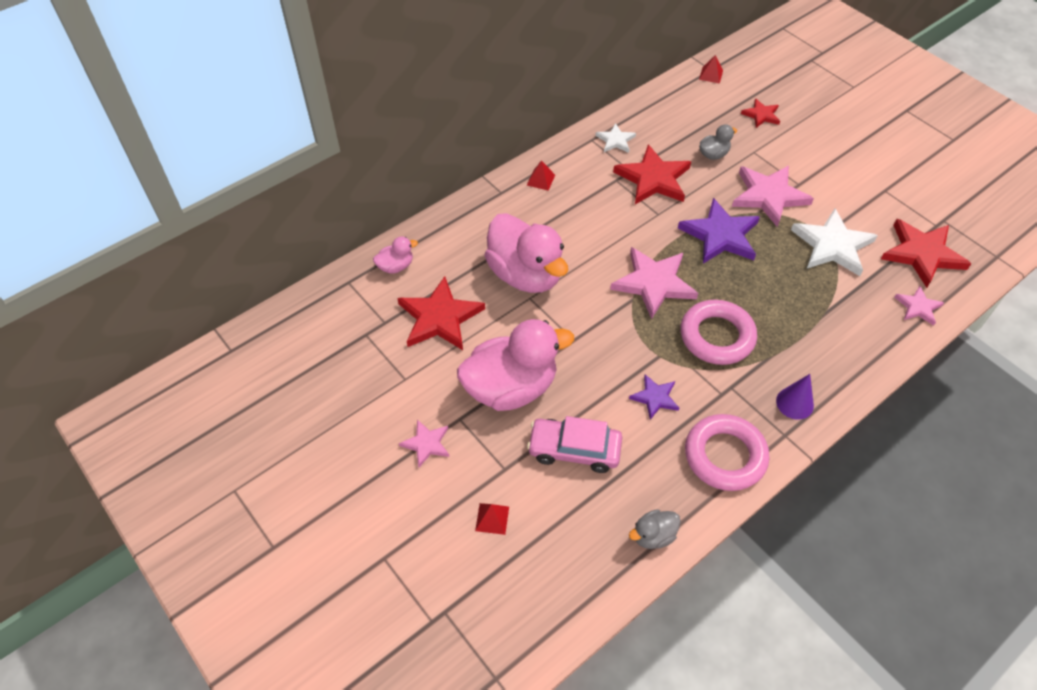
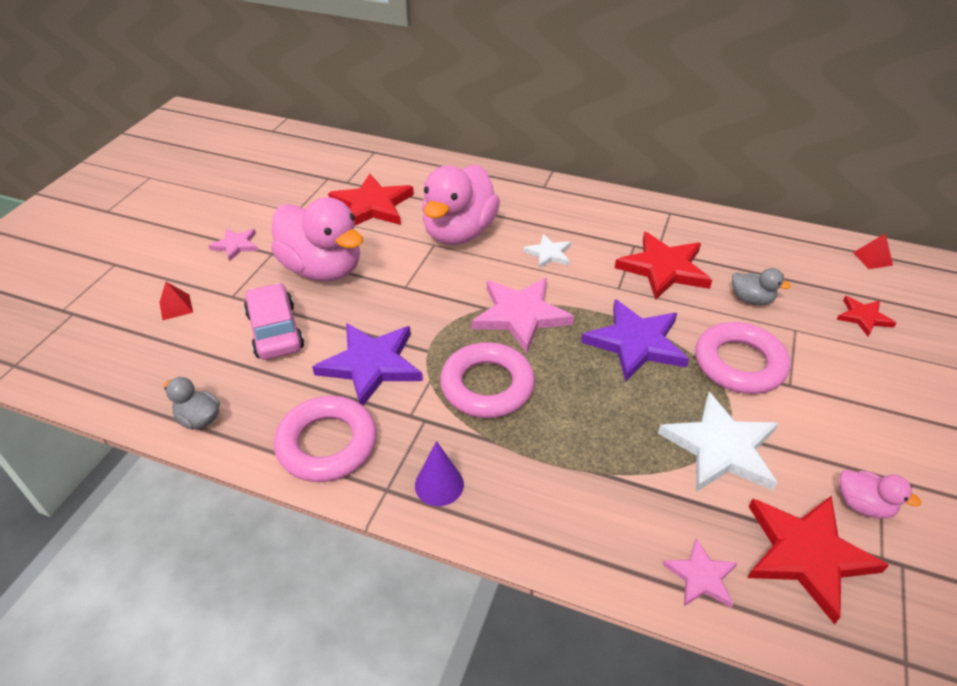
camera: 60 degrees right, 10 degrees down
(396, 266) = (409, 166): pink duck -> pink duck (863, 505)
(540, 180) = (582, 202): red pyramid -> none
(615, 140) = (687, 227): white star -> white star (548, 254)
(655, 397) = (371, 365): purple star -> purple star, size x1.87
(768, 196) = (739, 364): pink star -> pink ring

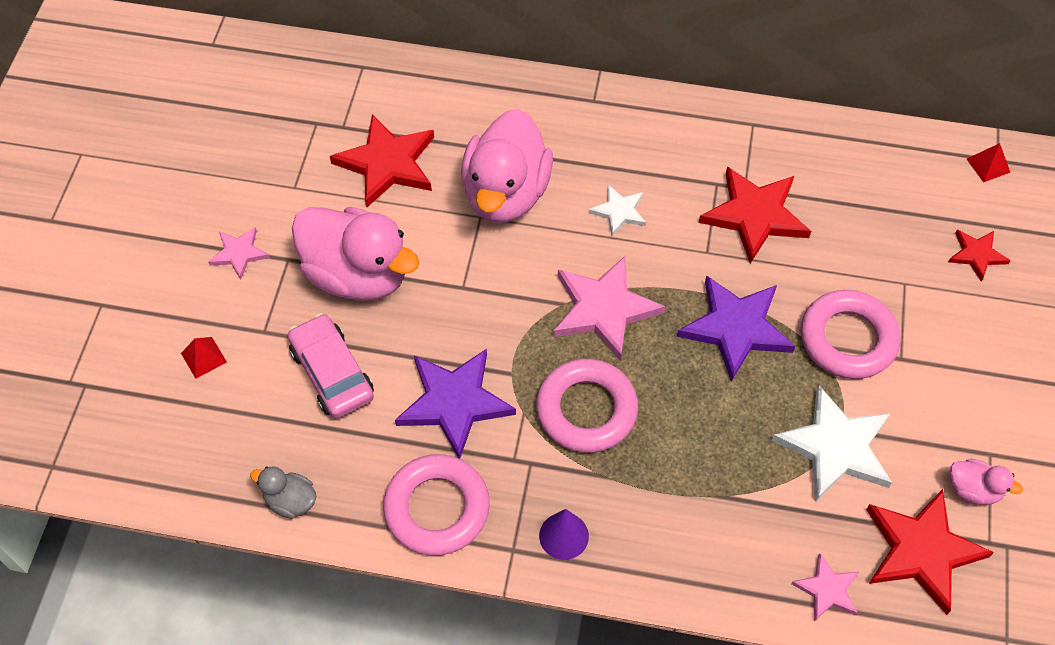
camera: 10 degrees left, 15 degrees up
(751, 299) = (855, 247): grey duck -> none

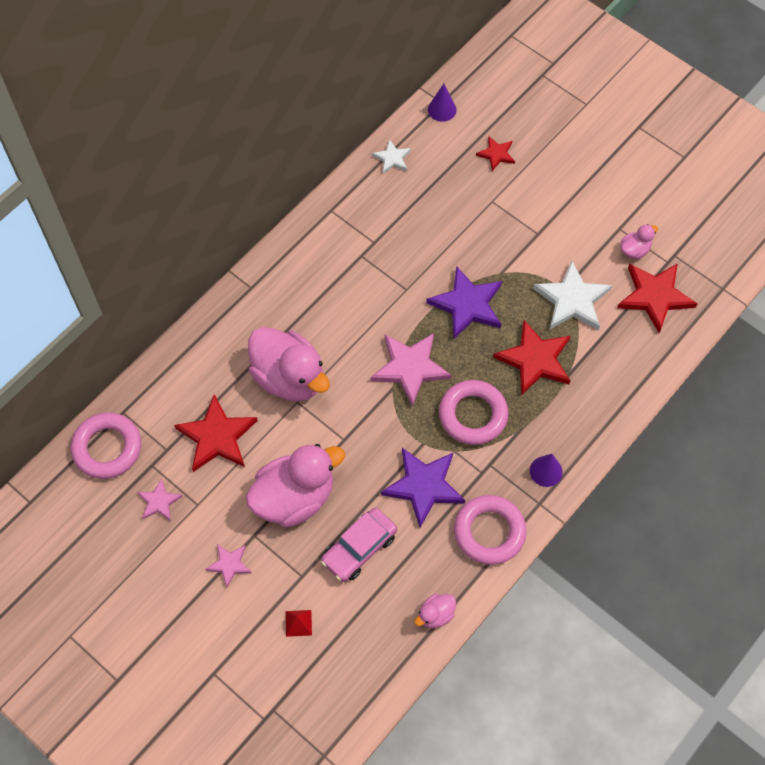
camera: 60 degrees left, 5 degrees up
(290, 501) = (435, 615): grey duck -> pink duck
(332, 373) = (359, 548): pink car -> pink car turned 45 degrees counterclockwise
(619, 212) = (346, 320): white star -> white star (392, 158)
(755, 215) = (397, 249): red star -> red star (535, 360)
(827, 589) = (651, 355): pink star -> pink star (159, 502)
(847, 339) = (510, 252): pink ring -> pink ring (107, 448)
(988, 165) = (442, 109): red pyramid -> purple cone

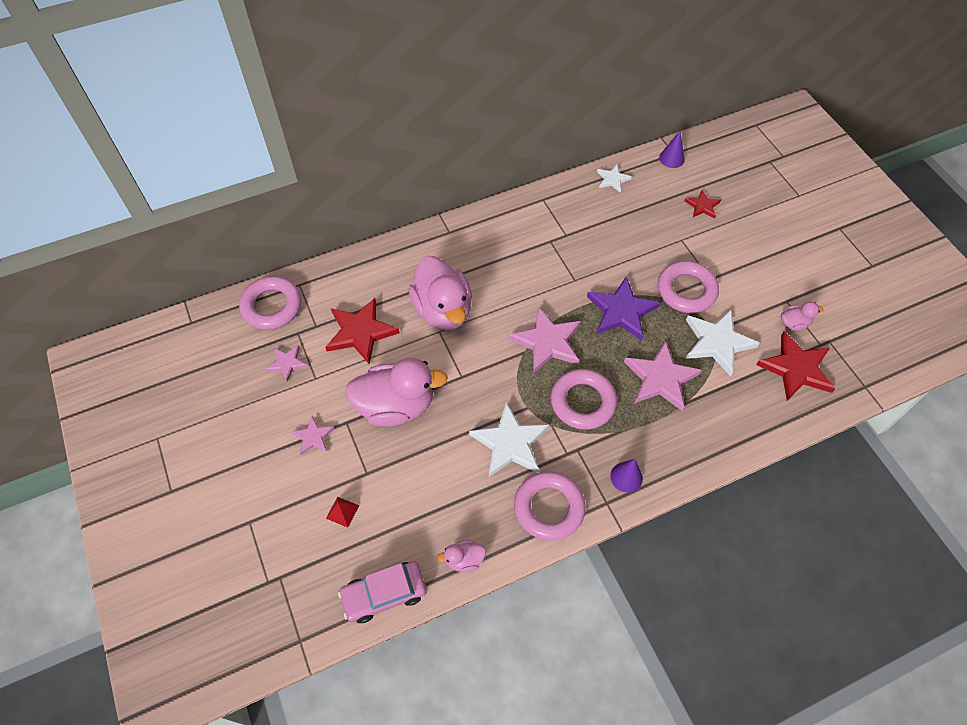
camera: 25 degrees right, 5 degrees down
(359, 548) = (427, 471): pink car -> pink car (384, 594)
(423, 486) = (510, 443): purple star -> white star
(520, 256) = (686, 290): none -> pink ring
(535, 360) = (660, 378): red star -> pink star

